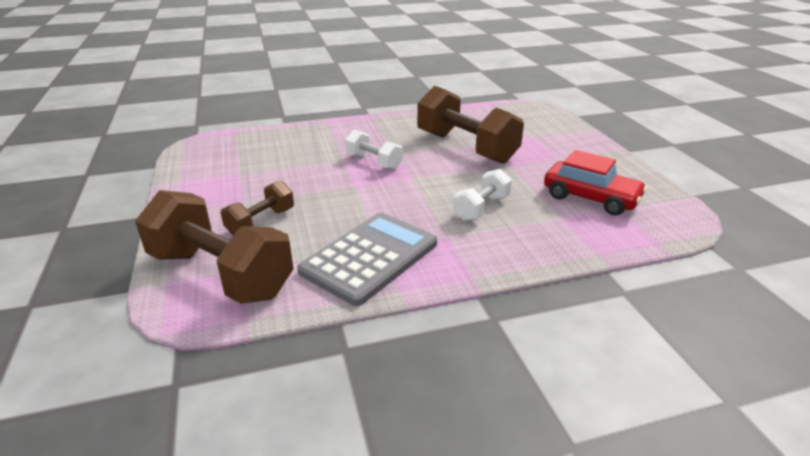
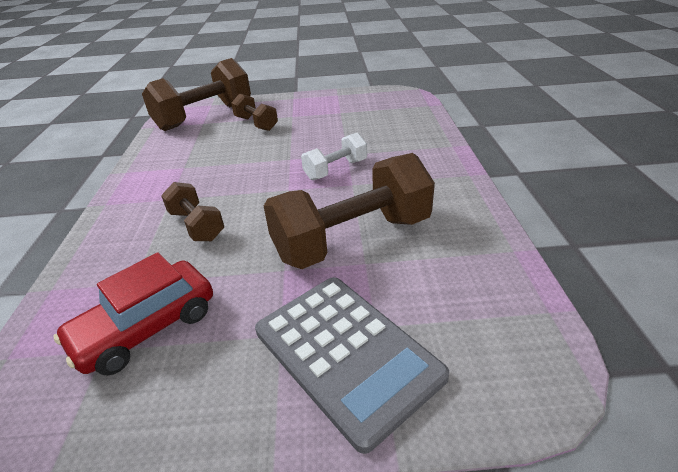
camera: 105 degrees right, 5 degrees up
(370, 257) = (174, 162): grey calculator -> grey calculator (346, 353)
(481, 208) = (197, 225): white dumbbell -> brown dumbbell

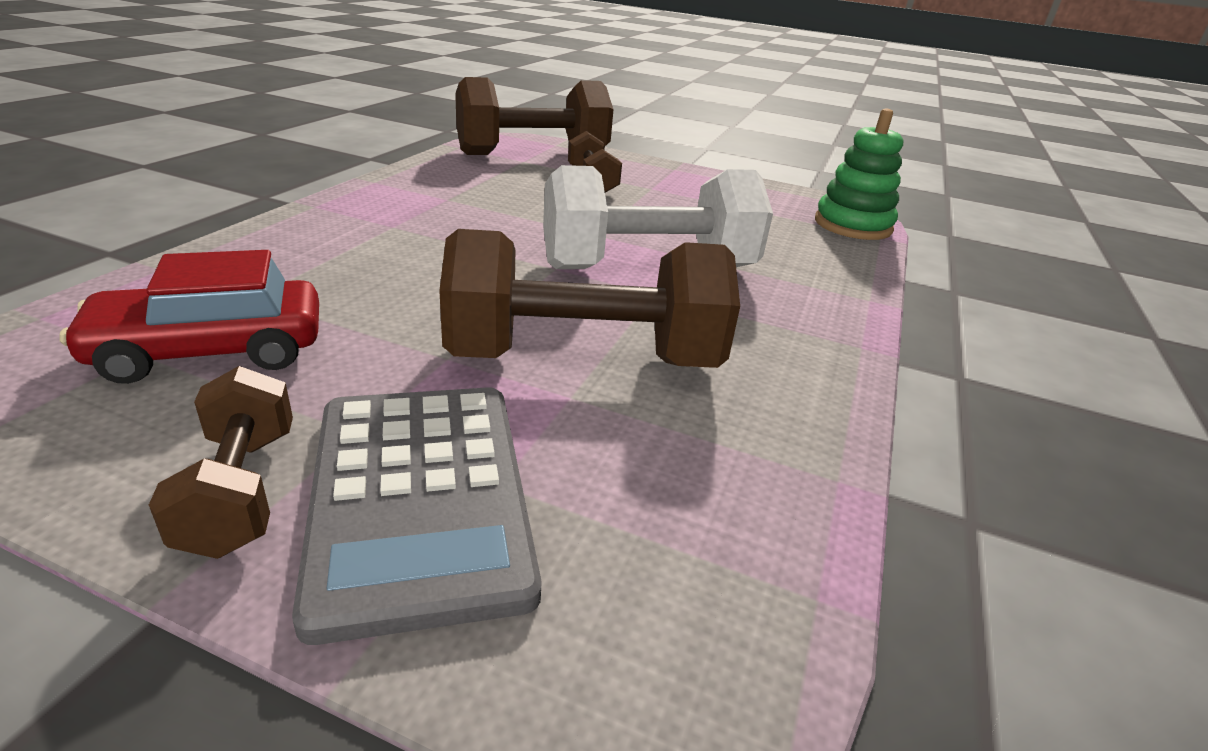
camera: 20 degrees right, 5 degrees down
(197, 225) = (393, 265): brown dumbbell -> brown dumbbell (240, 491)
(335, 170) = (648, 268): white dumbbell -> white dumbbell, size x1.92
(411, 103) = (852, 225): none -> green stacking toy

